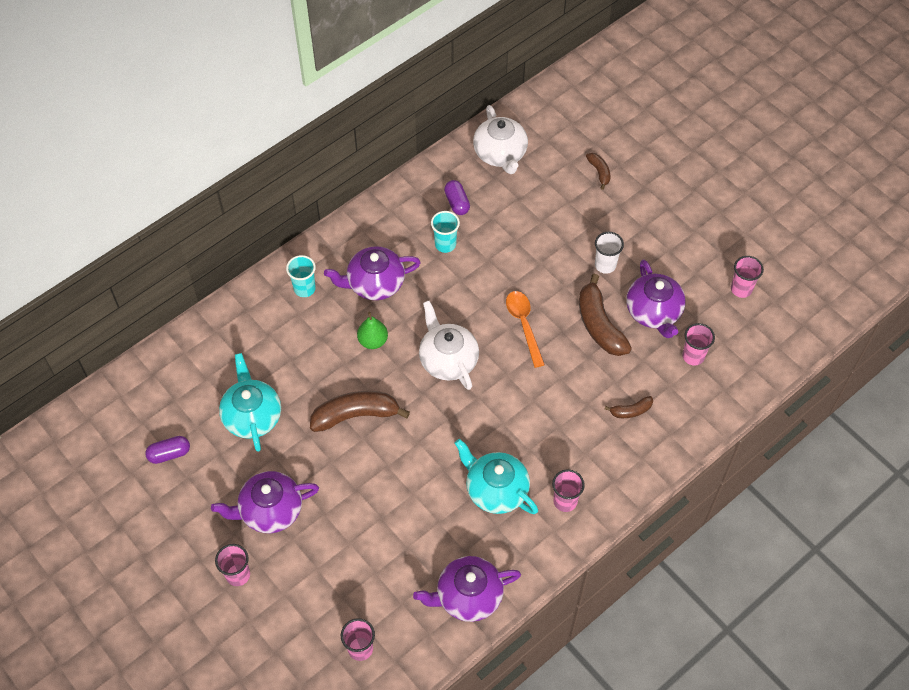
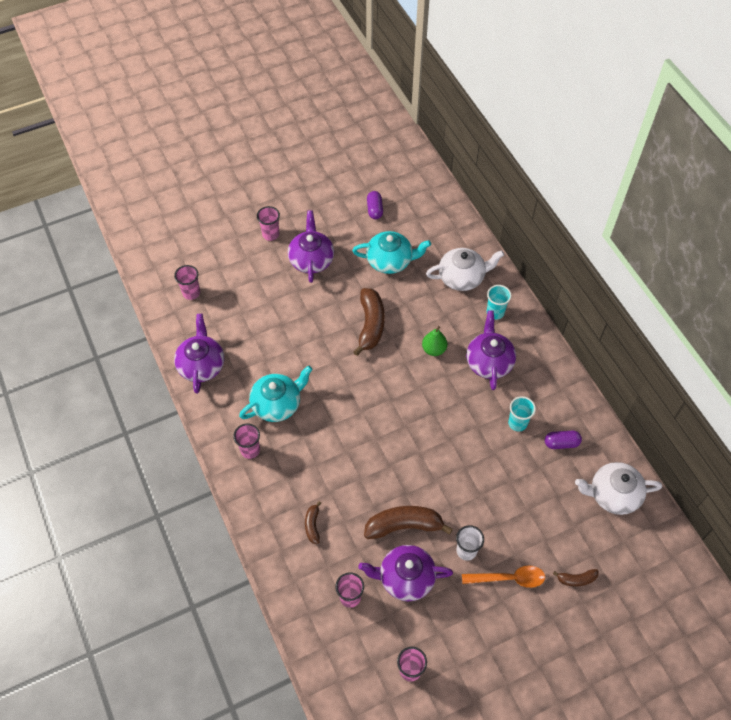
camera: 105 degrees right, 0 degrees up
(448, 359) = (402, 398): white teapot -> white teapot (462, 277)
(524, 325) = (420, 464): orange spoon -> orange spoon (509, 578)

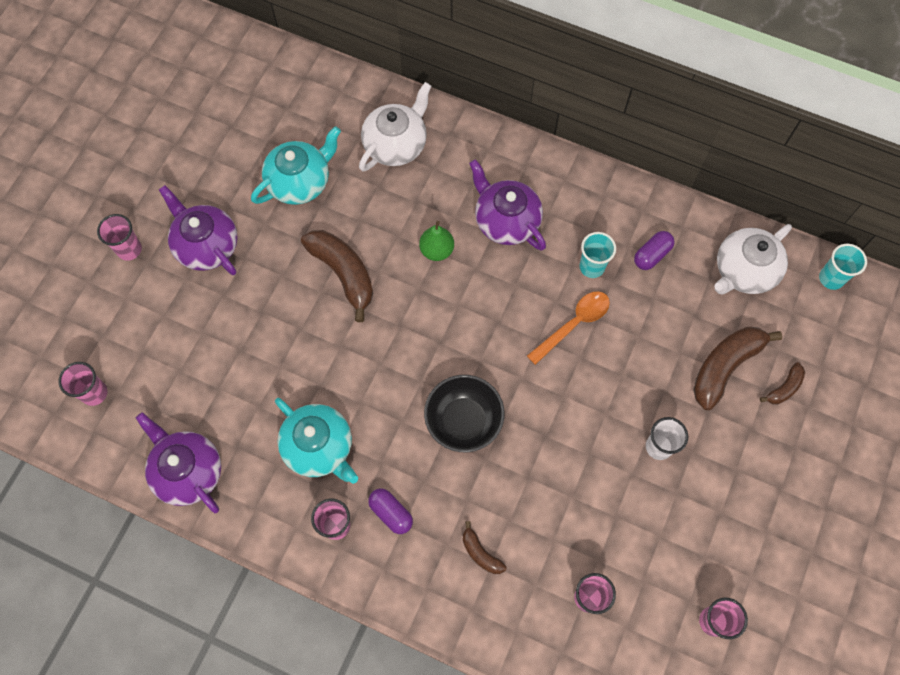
camera: 40 degrees left, 10 degrees up
(277, 404) = (319, 447): turquoise teapot -> turquoise teapot turned 120 degrees clockwise
(366, 450) = (463, 421): none -> black bowl
(374, 209) = (228, 132): purple capsule -> purple capsule (391, 513)
(404, 526) = (575, 472): brown banana -> brown banana (725, 366)
(405, 578) = (625, 528): purple teapot -> none
(495, 312) = (465, 159): turquoise cup -> turquoise cup (831, 278)
(509, 578) = (723, 441): orange spoon -> orange spoon (574, 324)

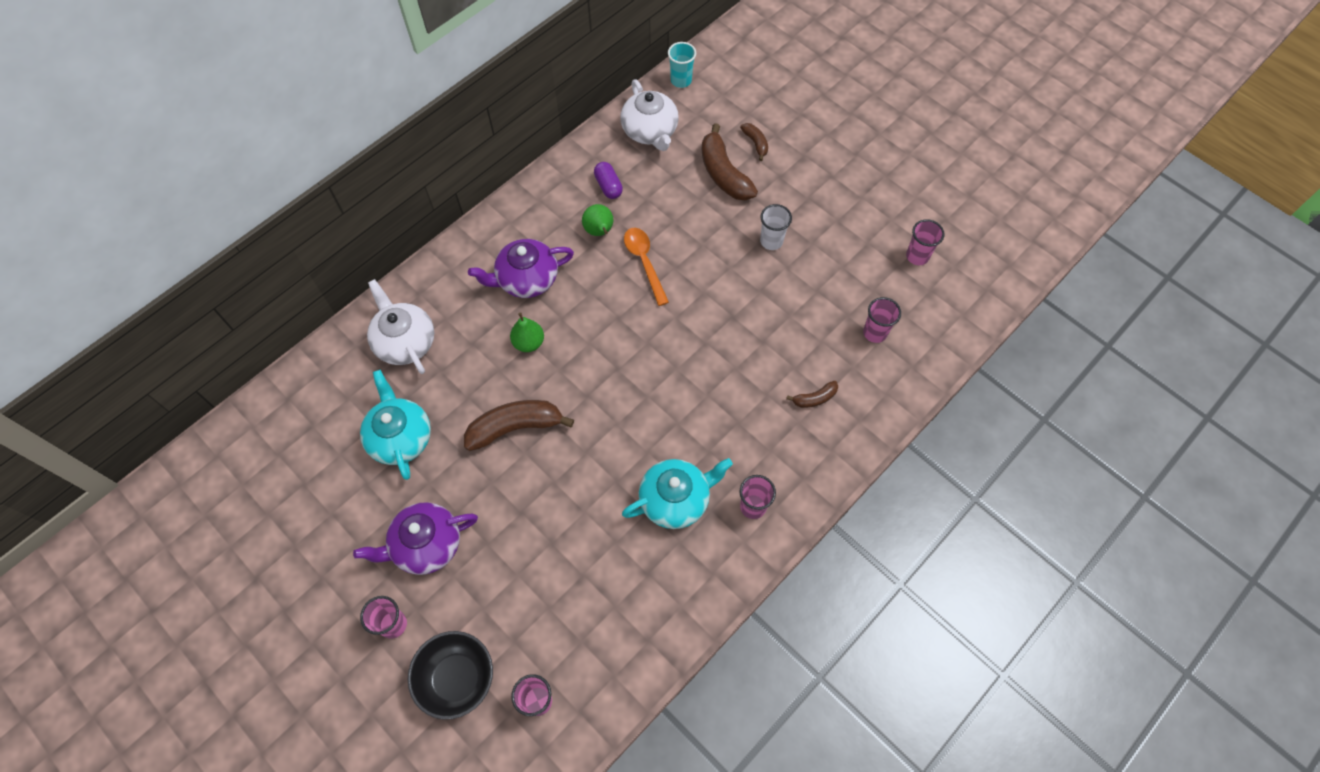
camera: 70 degrees left, 5 degrees down
(188, 471) = (655, 626): purple teapot -> none
(391, 513) = (757, 457): purple capsule -> none
(463, 421) = (696, 373): black bowl -> black bowl (457, 678)
(592, 267) = (599, 231): turquoise cup -> green pear

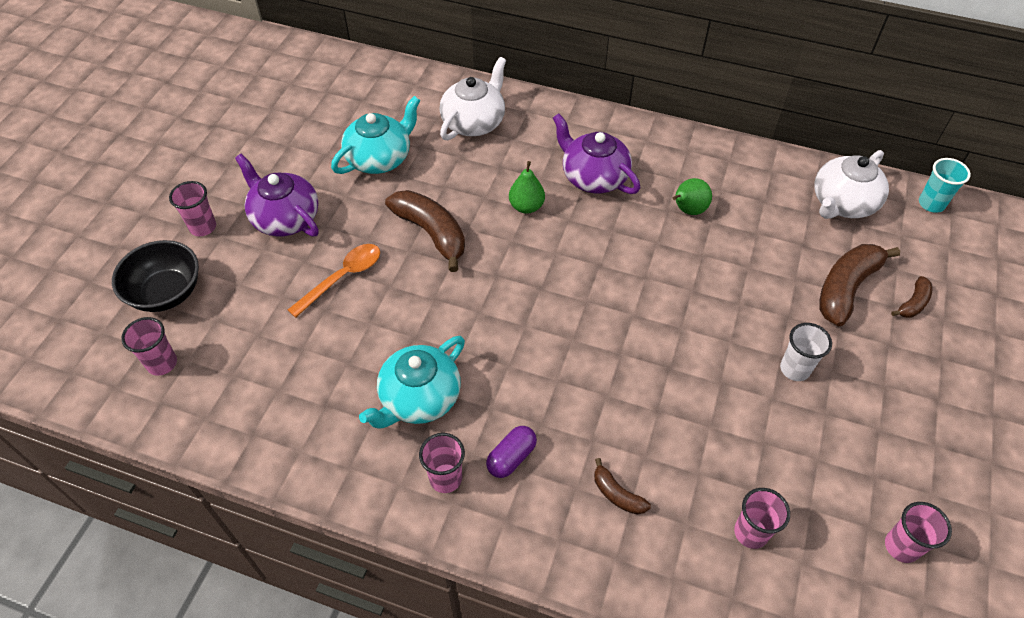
camera: 65 degrees right, 10 degrees down
(608, 186) = (746, 196): purple capsule -> purple capsule (511, 457)
(644, 262) = (679, 261): orange spoon -> orange spoon (343, 277)
(675, 499) = (419, 398): turquoise teapot -> turquoise teapot turned 90 degrees clockwise

